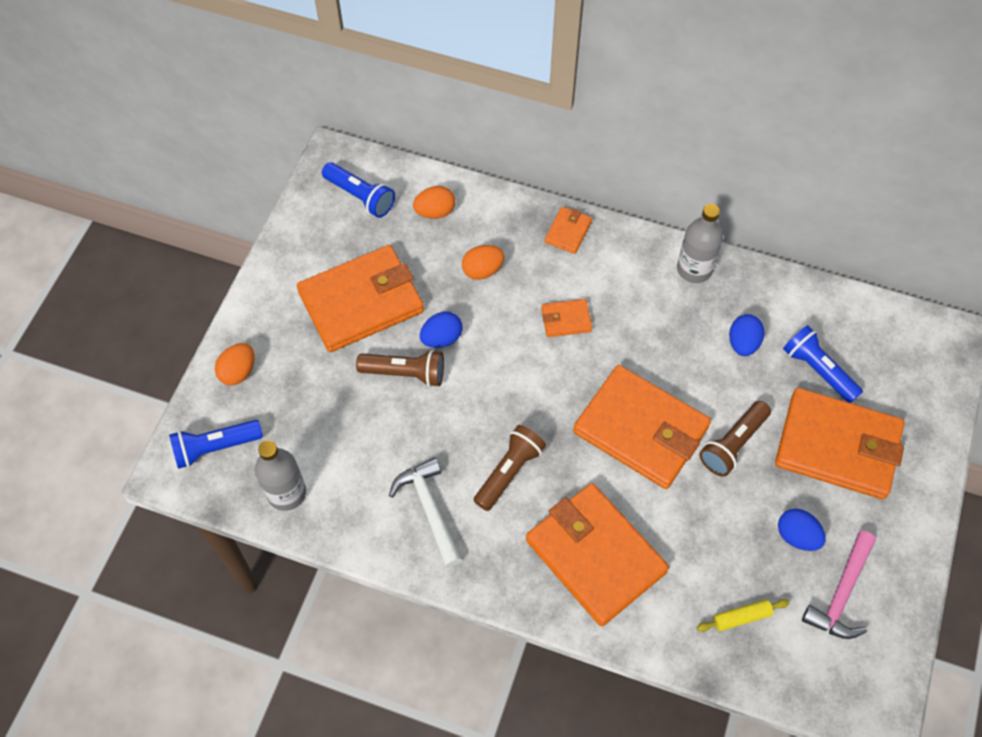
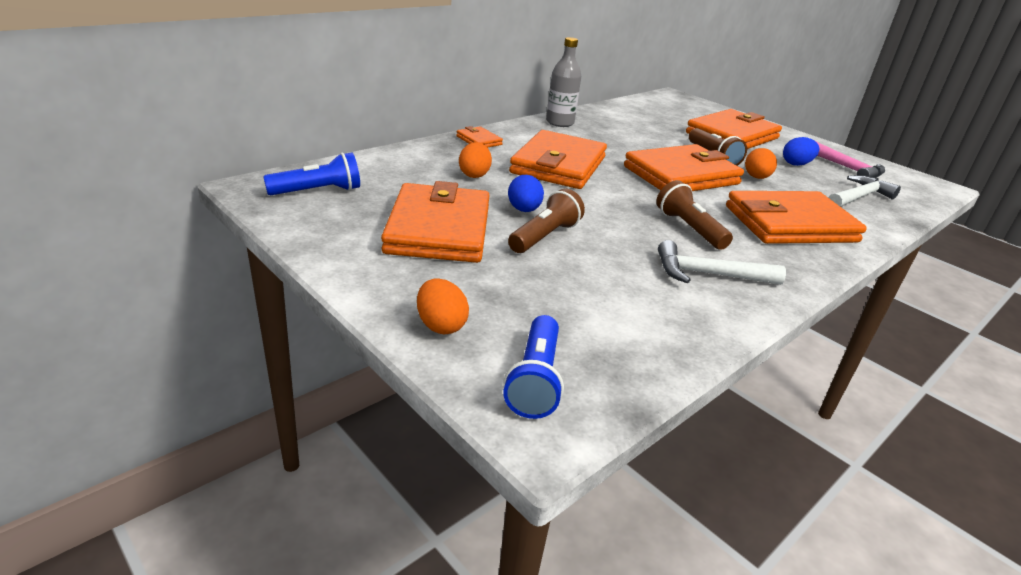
camera: 65 degrees left, 30 degrees down
(286, 493) = (639, 349): grey bottle -> none
(435, 212) = (387, 171): orange egg -> orange egg (756, 177)
(566, 319) = (558, 165): orange wallet -> orange wallet, size x2.30
(741, 617) = (859, 197): yellow rolling pin -> white hammer
(743, 343) = (633, 130): blue egg -> none
(817, 370) = (671, 123): blue flashlight -> none

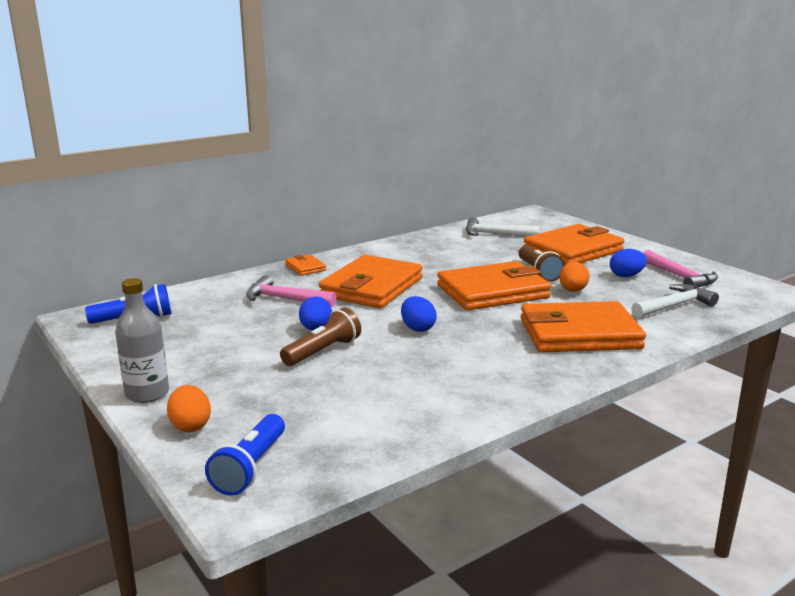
camera: 10 degrees right, 10 degrees down
(439, 229) = (227, 348): orange wallet -> none
(474, 175) = (285, 299): orange egg -> pink hammer
(560, 123) = (396, 247): grey bottle -> grey bottle (147, 393)
(629, 213) = (417, 328): none -> blue egg
(689, 228) = (469, 341): brown flashlight -> none
(708, 274) = (464, 381): white hammer -> white hammer (495, 234)

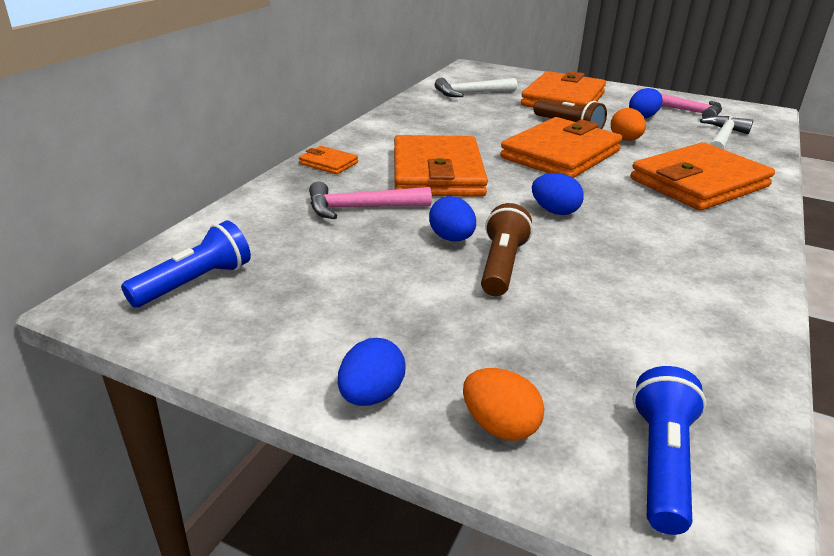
camera: 30 degrees left, 10 degrees up
(147, 393) = (371, 395): grey bottle -> blue egg
(250, 468) = (661, 462): blue flashlight -> blue flashlight turned 150 degrees counterclockwise

